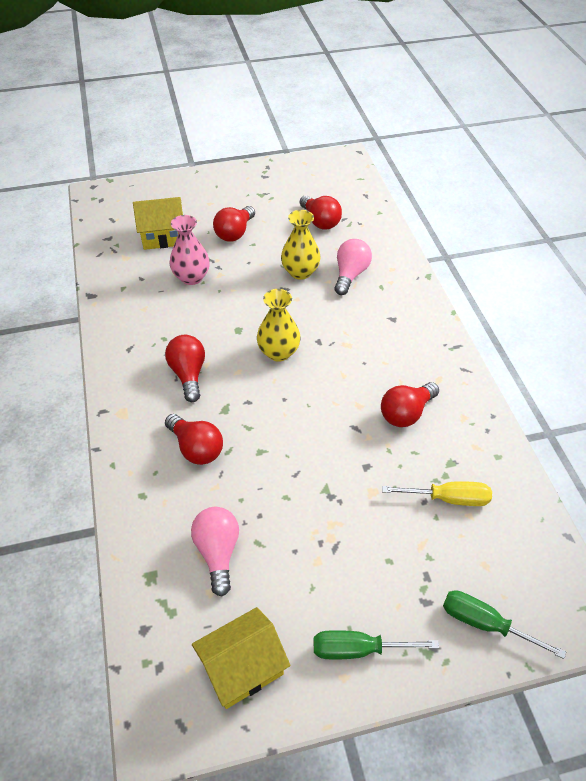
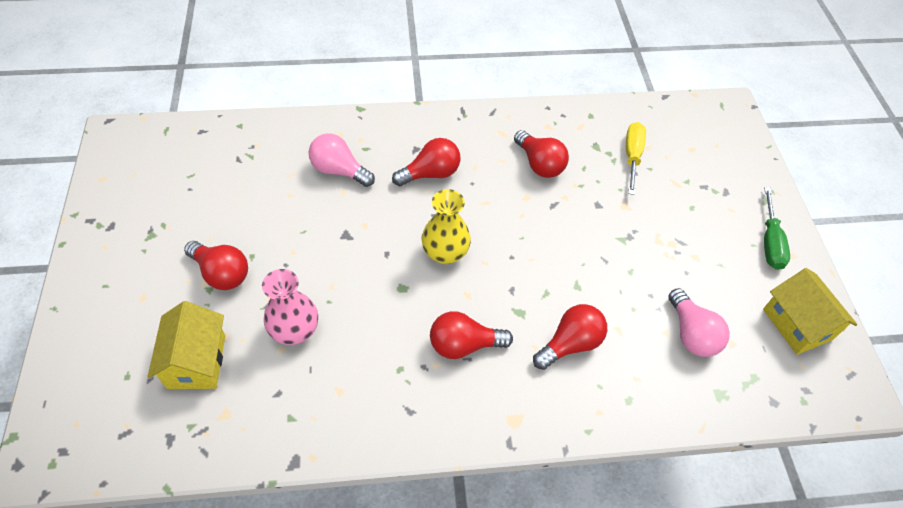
camera: 85 degrees left, 5 degrees up
(218, 552) = (691, 334): pink light bulb -> pink light bulb turned 105 degrees counterclockwise
(300, 272) = (320, 215): yellow vase -> none
(320, 221) = (234, 182): red light bulb -> red light bulb (431, 174)
(485, 624) = (740, 161): green screwdriver -> none

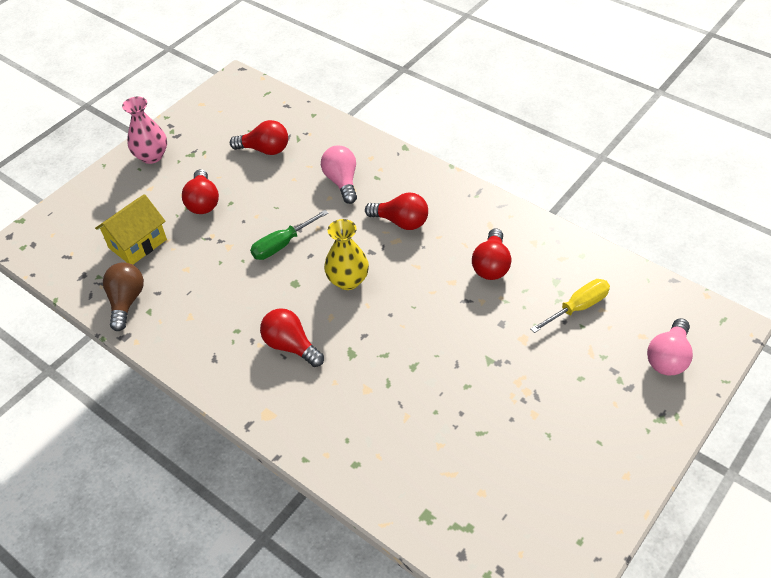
camera: 50 degrees right, 5 degrees down
(254, 427) = (126, 301): none -> brown light bulb
(295, 330) = (205, 264): pink vase -> pink vase (152, 156)
(570, 344) = (360, 398): red light bulb -> red light bulb (265, 150)
(691, 334) = (458, 461): pink light bulb -> pink light bulb (668, 358)
(770, 241) = (618, 450): green screwdriver -> green screwdriver (282, 244)
(797, 324) = (556, 523): yellow house -> none

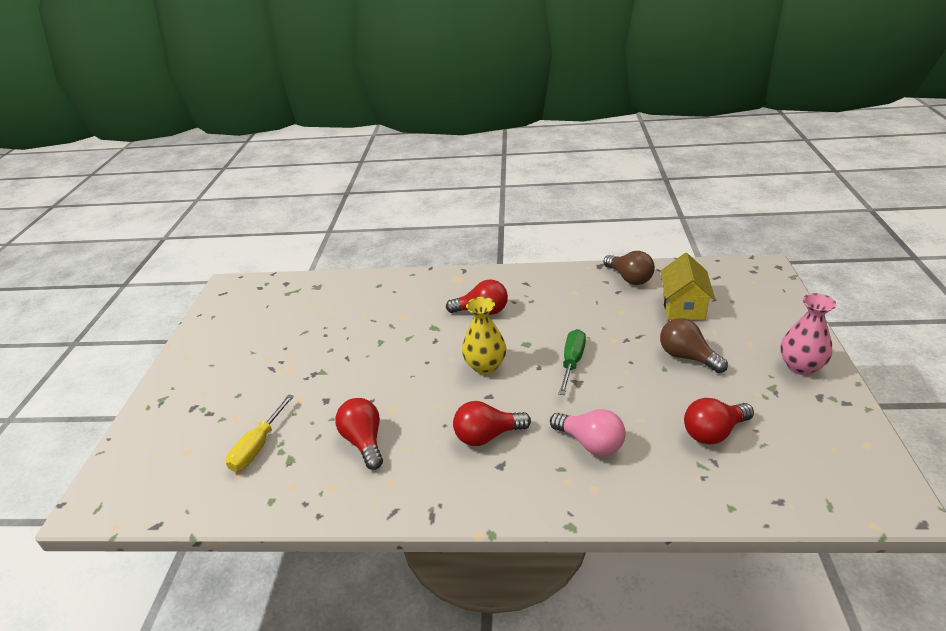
camera: 145 degrees right, 15 degrees down
(203, 202) = (687, 357): red light bulb -> brown light bulb
(668, 358) = (157, 445): pink light bulb -> none

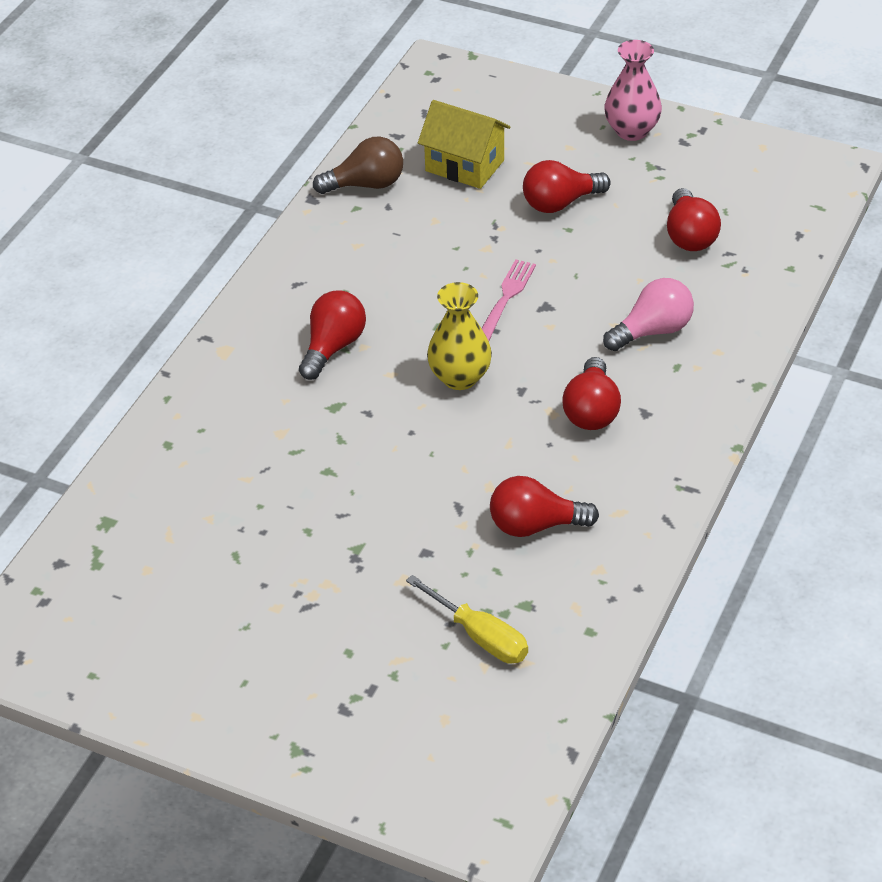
camera: 70 degrees left, 10 degrees up
(572, 362) = (506, 298): green screwdriver -> pink fork
(687, 357) = (560, 203): brown light bulb -> red light bulb

